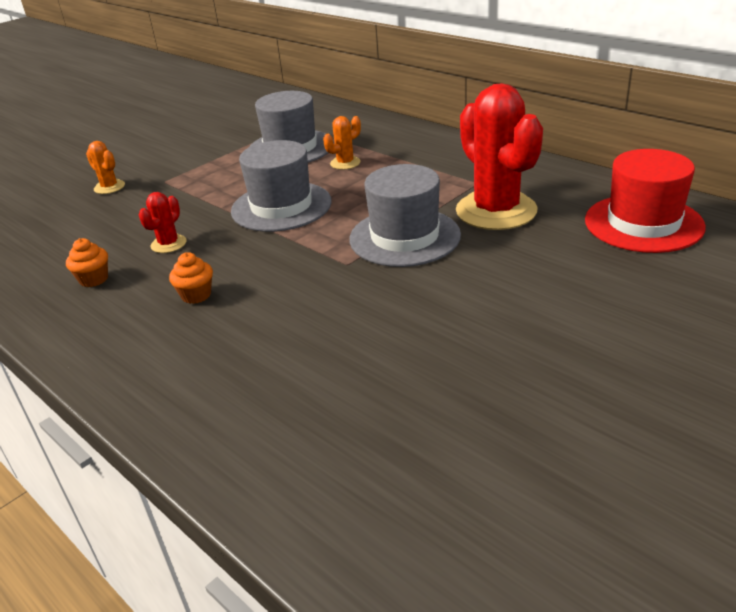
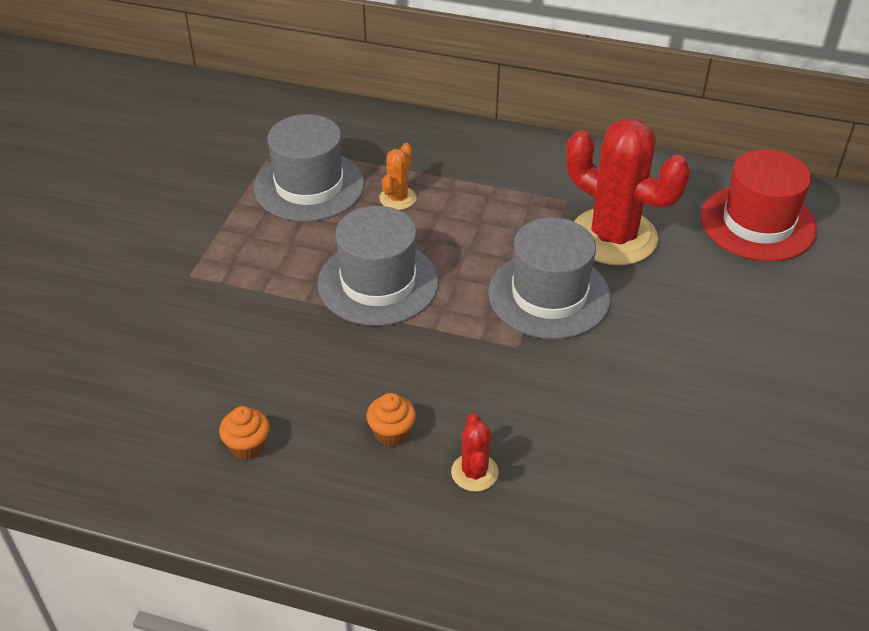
camera: 30 degrees left, 10 degrees up
(109, 187) = (121, 301): orange cactus -> none
(168, 244) = (291, 371): red cactus -> red cactus (474, 472)

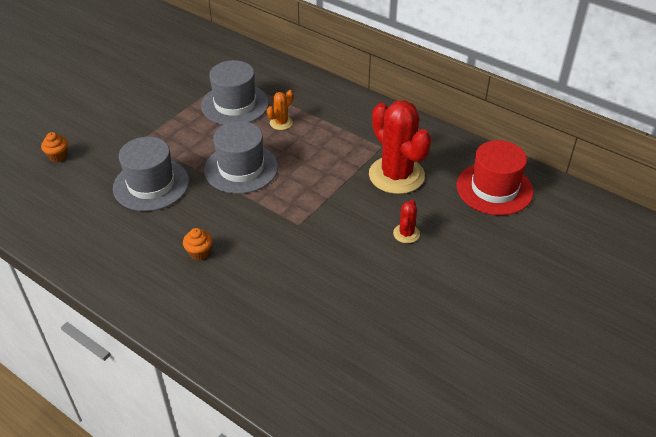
camera: 20 degrees right, 0 degrees up
(247, 446) = (119, 239): orange cupcake -> orange cupcake (58, 156)
(474, 472) = (231, 287): red cactus -> red cactus (406, 234)
(549, 295) = (335, 200): grey hat -> grey hat (151, 185)

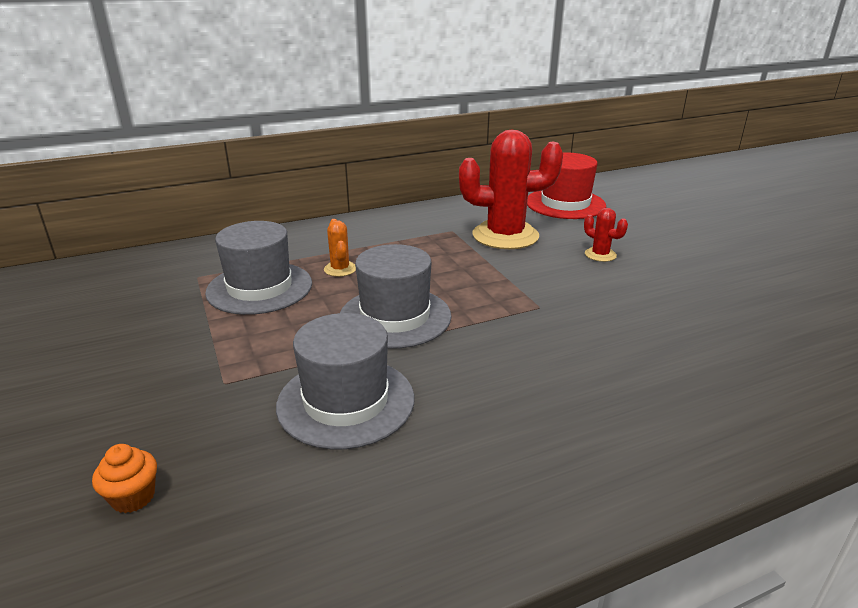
camera: 60 degrees left, 15 degrees down
(199, 253) = (541, 395): orange cupcake -> none

